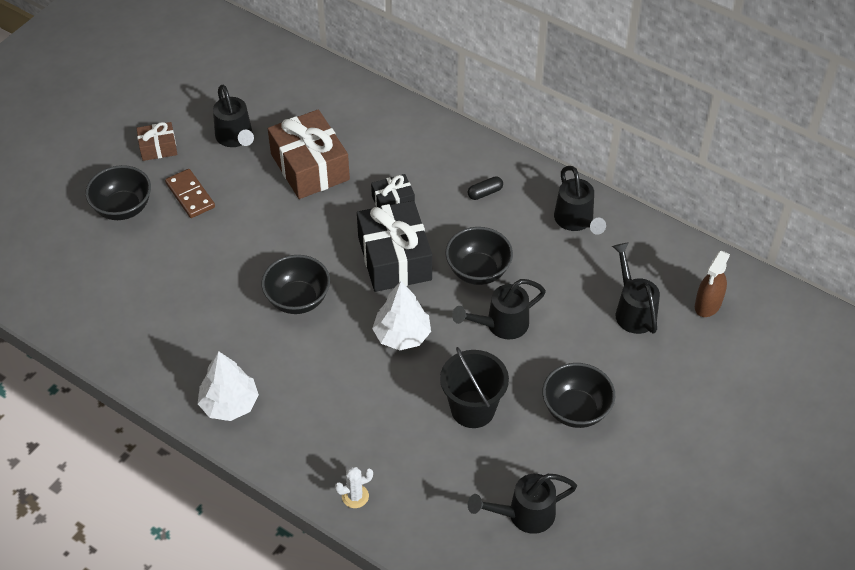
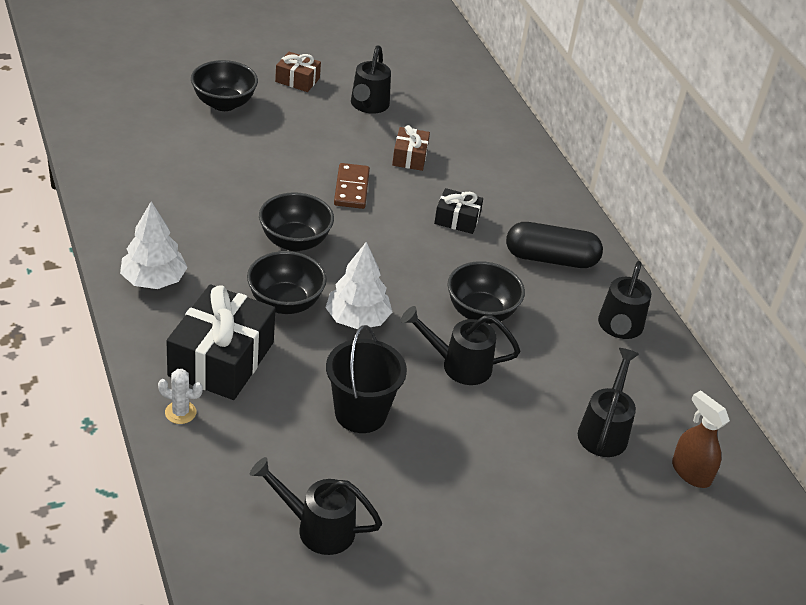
camera: 30 degrees right, 10 degrees down
(190, 195) = (287, 123): brown domino -> brown domino (351, 188)
(310, 167) = (410, 157): brown gift -> brown gift, size x0.51
(394, 258) = (413, 260): black gift -> black gift (221, 359)
(485, 193) = (551, 259): black capsule -> black capsule, size x2.17
(576, 410) = (460, 476): black bowl -> black bowl (285, 303)
(707, 305) = (690, 472): brown spray bottle -> brown spray bottle turned 75 degrees clockwise

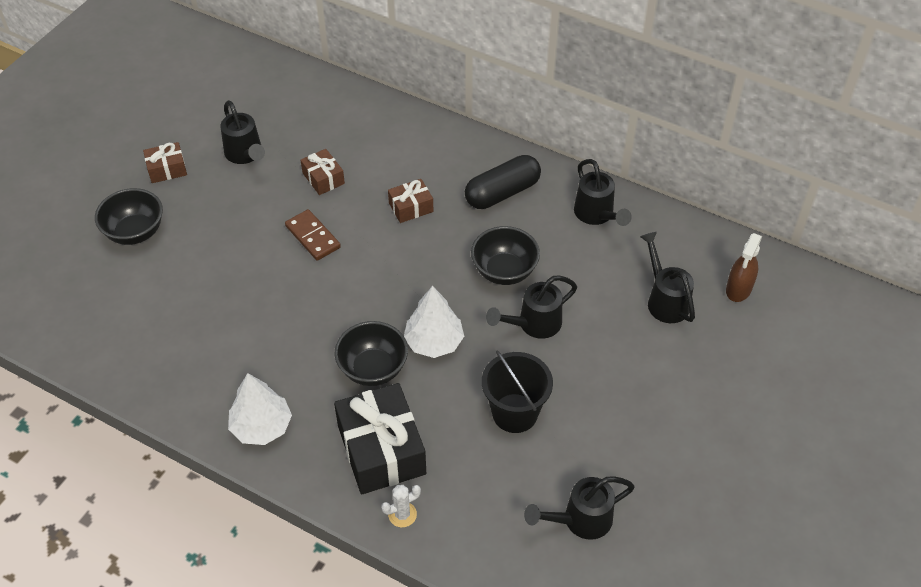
camera: 35 degrees left, 10 degrees up
(294, 241) = (323, 313): black bowl -> none
(457, 219) = (411, 207): black gift -> brown gift
(690, 472) = (738, 289): brown spray bottle -> brown spray bottle turned 75 degrees counterclockwise

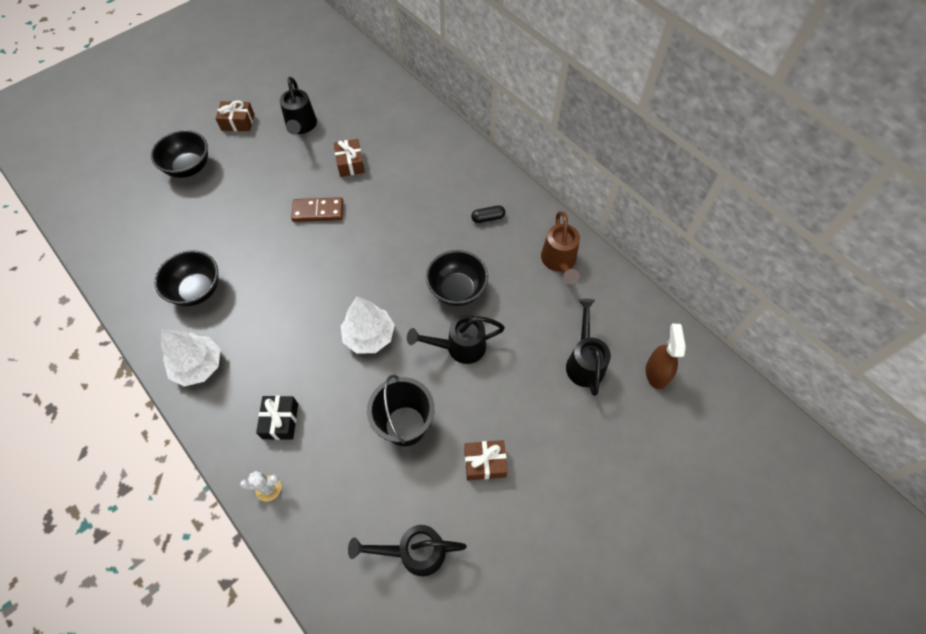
camera: 20 degrees right, 10 degrees up
(312, 237) = (318, 211): brown domino -> brown domino turned 75 degrees counterclockwise
(373, 369) = (309, 344): black bowl -> black bowl (197, 290)
(381, 450) = (280, 421): black gift -> black gift, size x0.51
(411, 207) = (407, 209): brown gift -> brown gift (485, 463)
(502, 193) = (488, 218): black capsule -> black capsule, size x0.46
(596, 215) = (559, 262): black watering can -> brown watering can
(738, 289) = (656, 373): brown spray bottle -> brown spray bottle turned 135 degrees clockwise

